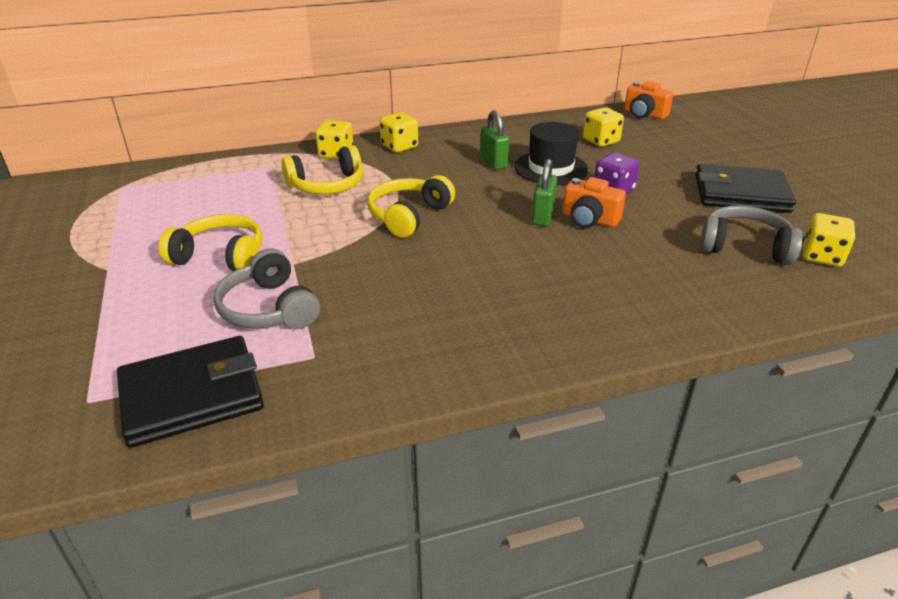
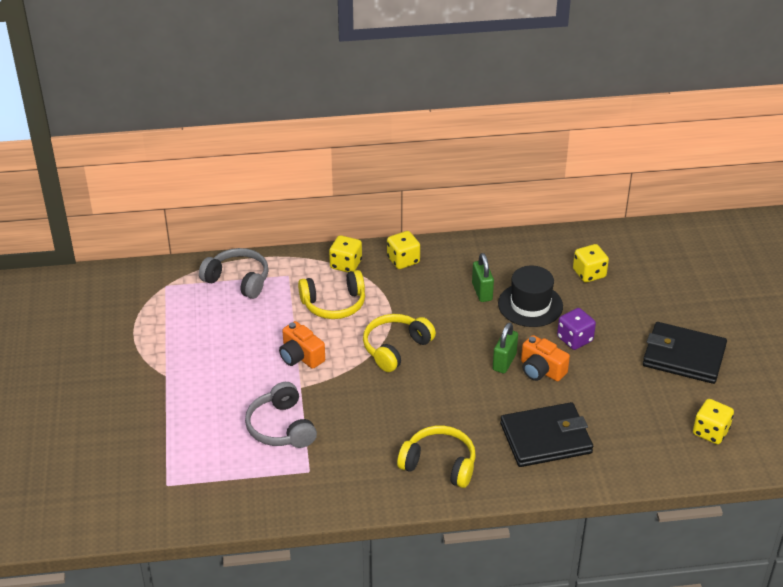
camera: 10 degrees right, 5 degrees up
(192, 395) = (230, 489): black wallet -> black wallet (545, 438)
(220, 256) = (247, 373): yellow headphones -> yellow headphones (439, 464)
(644, 114) = (647, 239): orange camera -> orange camera (301, 356)
(744, 247) = (654, 415): grey headphones -> grey headphones (238, 280)

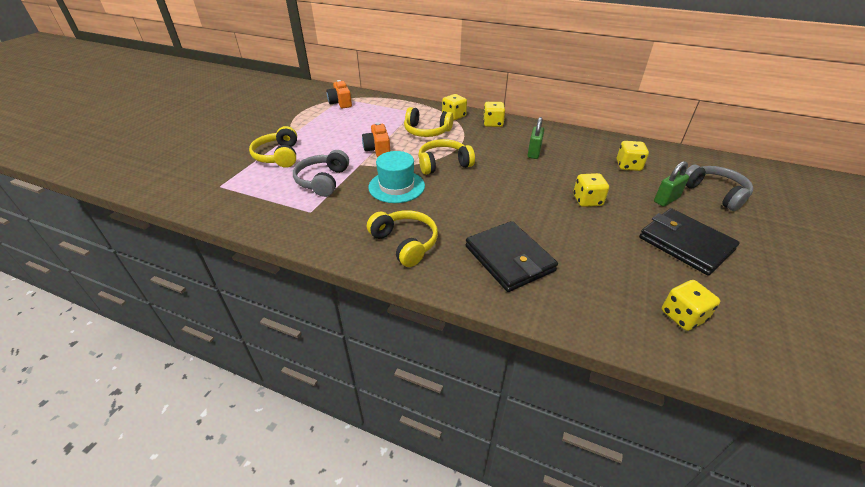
camera: 30 degrees right, 0 degrees up
(188, 415) = (278, 156): none -> yellow headphones
(238, 280) = (383, 106): grey headphones -> grey headphones (714, 193)
(371, 401) = (396, 186): none -> turquoise hat
(504, 362) = (516, 196): green padlock -> green padlock (666, 200)
(530, 305) = (565, 170): black hat -> none
(541, 370) = (543, 211): orange camera -> orange camera (340, 103)
(545, 438) = (509, 258): black wallet -> black wallet turned 45 degrees clockwise
(575, 339) = (587, 200): purple dice -> yellow dice

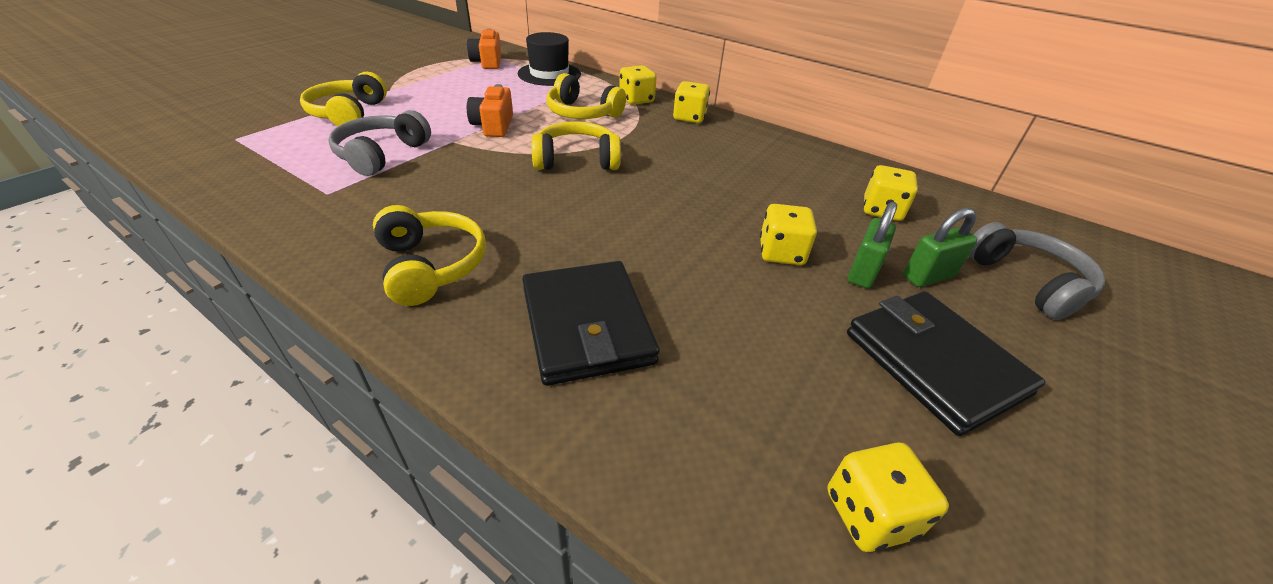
camera: 10 degrees right, 0 degrees up
(387, 106) = (549, 74): none -> black hat
(396, 186) = (482, 180): turquoise hat -> none
(534, 153) = (730, 166): green padlock -> green padlock (862, 272)

